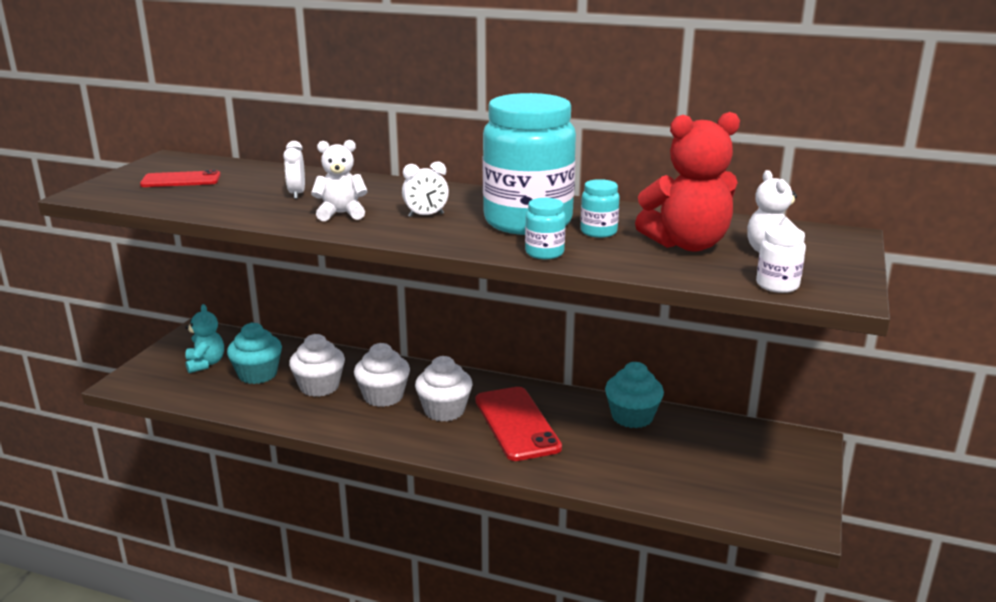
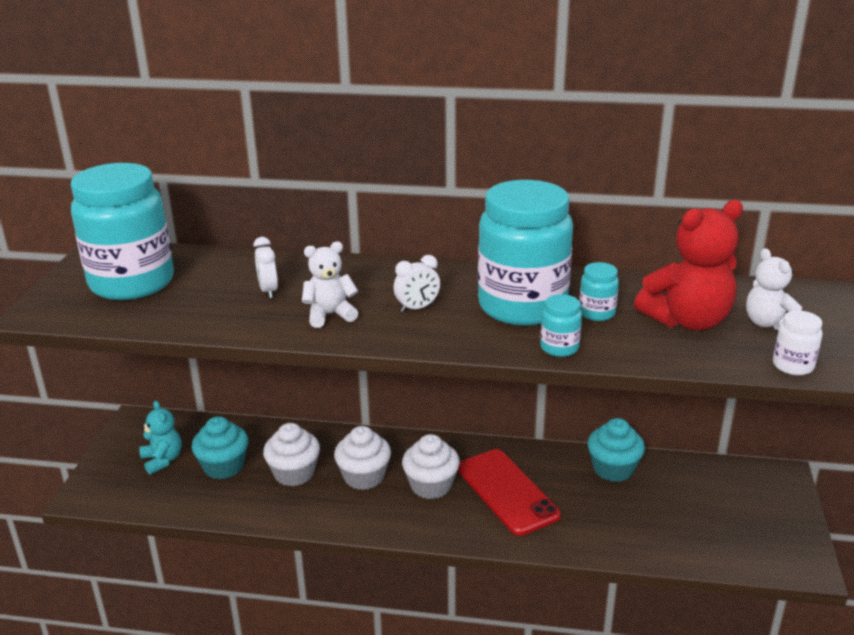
camera: 10 degrees left, 5 degrees up
(181, 180) = (132, 283): red phone -> turquoise jar

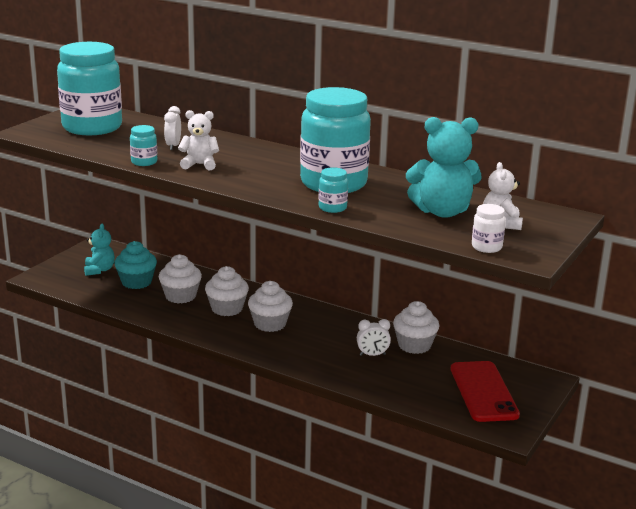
camera: 20 degrees right, 5 degrees down
(417, 308) = (261, 171): white clock -> white clock (372, 355)
(507, 492) = (322, 340): red phone -> red phone (483, 392)
(597, 313) = (382, 196): turquoise jar -> turquoise jar (144, 162)
(613, 469) = (414, 345): turquoise cupcake -> white cupcake
(687, 321) = (442, 212): red teddy bear -> turquoise teddy bear

